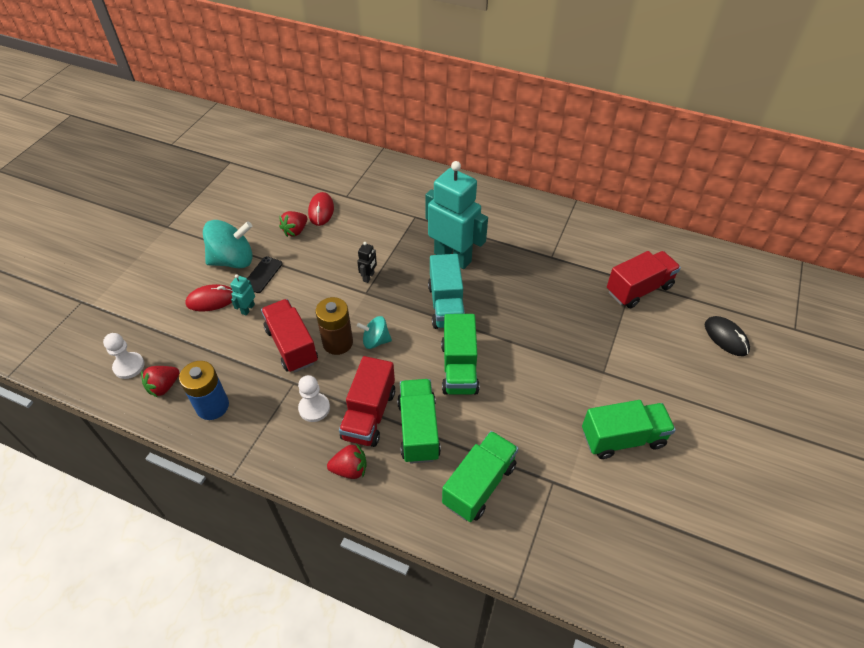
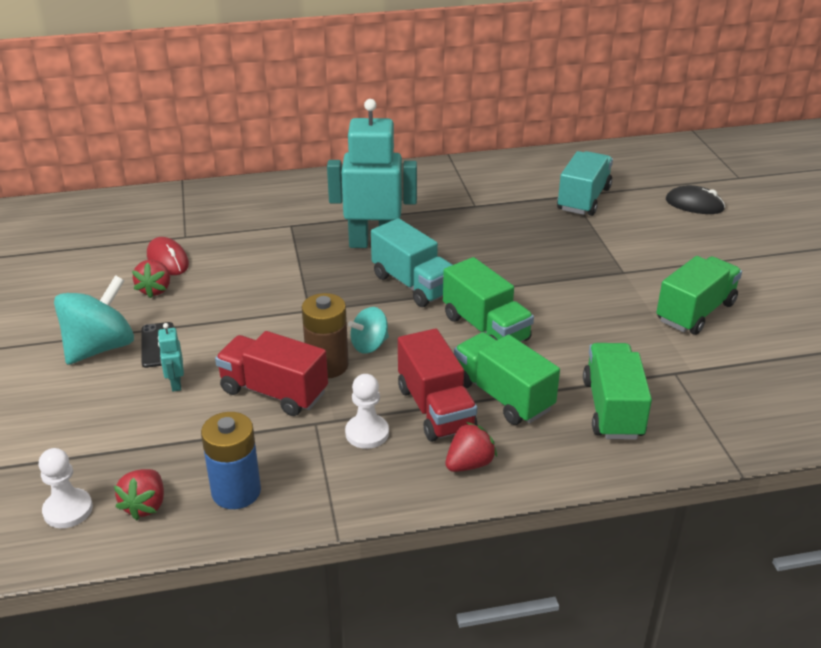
camera: 35 degrees left, 15 degrees down
(211, 300) = (114, 396): red mouse -> none
(369, 277) = (297, 295): black robot -> none
(639, 289) = (583, 199): red truck -> turquoise truck

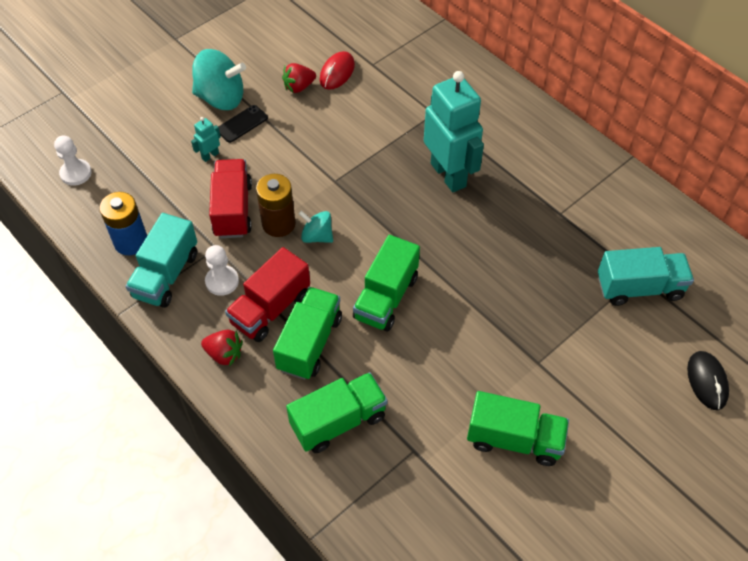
camera: 60 degrees right, 20 degrees up
(145, 505) = (97, 205): red strawberry -> none
(413, 284) = (411, 226): turquoise truck -> turquoise truck (166, 275)

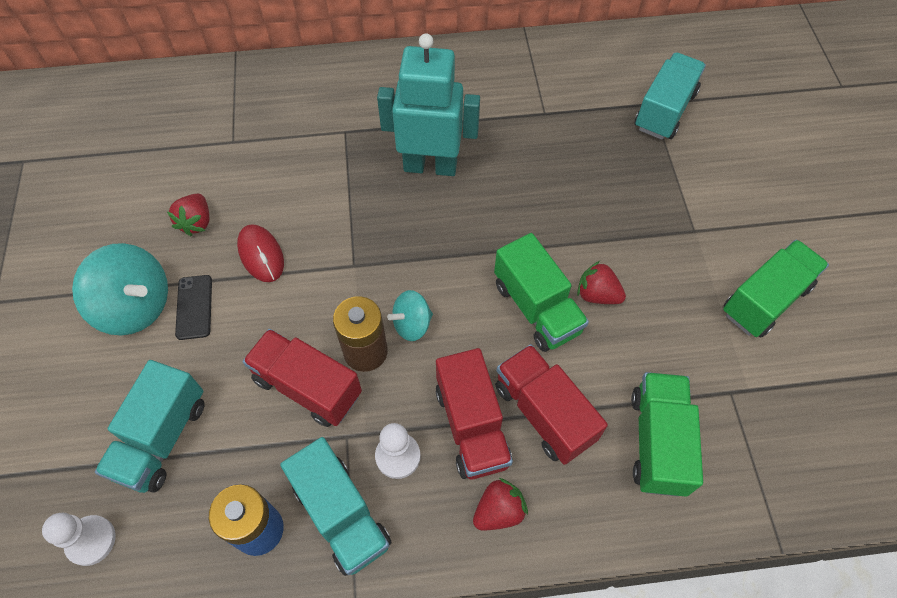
camera: 55 degrees left, 5 degrees up
(152, 164) = (162, 438): none -> turquoise truck
(210, 155) = (208, 366): turquoise robot -> none
(221, 98) = (135, 306): turquoise spinning top -> turquoise spinning top turned 75 degrees clockwise
(310, 343) = (544, 413): green truck -> red truck
(337, 73) = (212, 177): red mouse -> red mouse (261, 255)
(427, 328) = (597, 295): none -> red strawberry
(707, 381) = (786, 128): black mouse -> none

